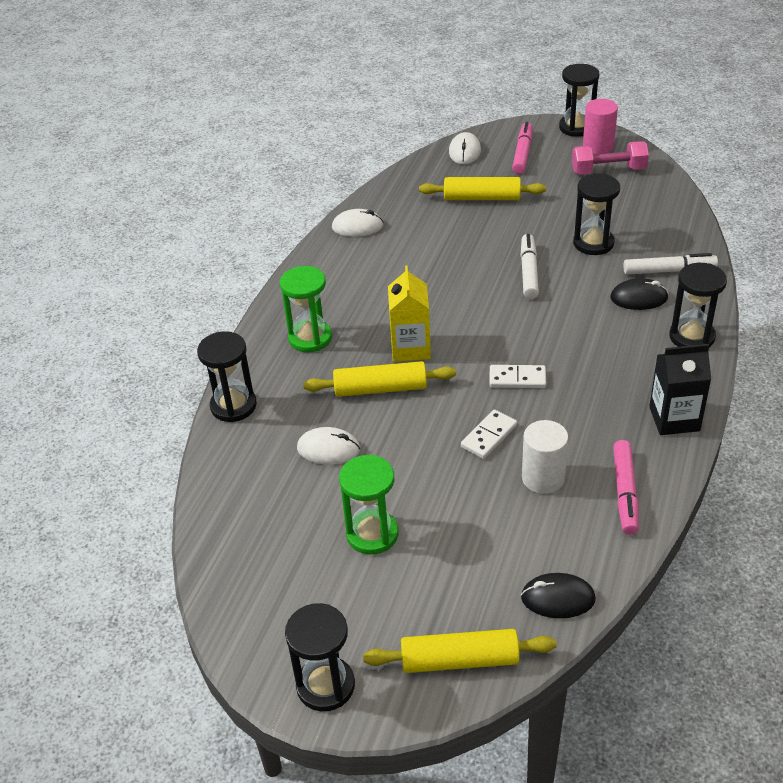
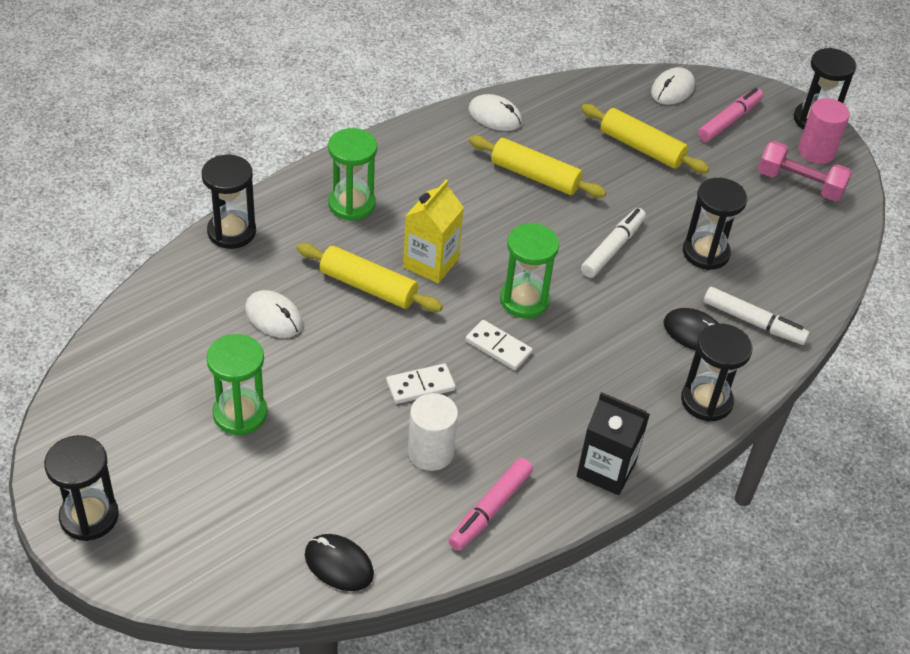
camera: 25 degrees right, 5 degrees up
(459, 660) = (209, 564): yellow rolling pin -> yellow rolling pin (535, 176)
(503, 337) = (524, 300): none -> green hourglass

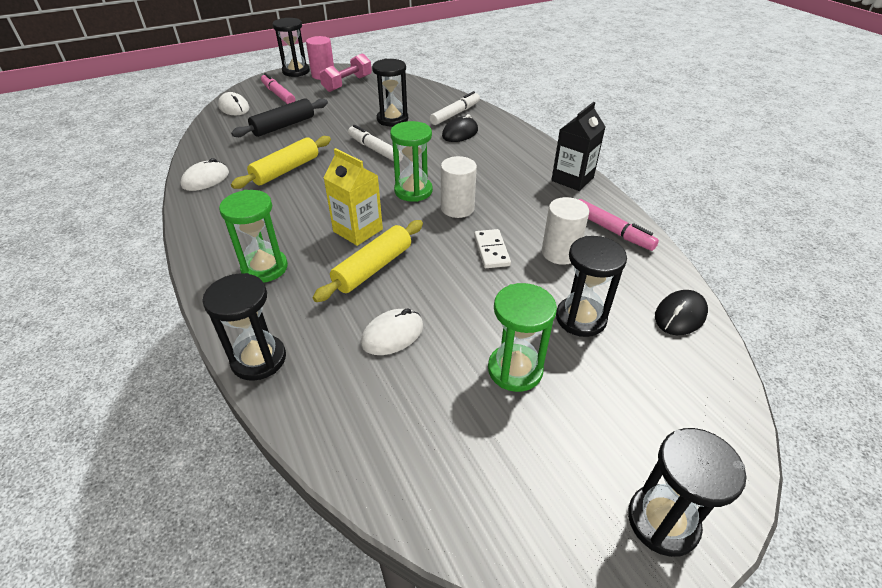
camera: 75 degrees left, 5 degrees down
(498, 347) = (457, 208): white domino -> white cylinder
(641, 147) = (283, 126): yellow rolling pin -> black rolling pin
(706, 401) = (516, 137): black hourglass -> black hourglass (580, 318)

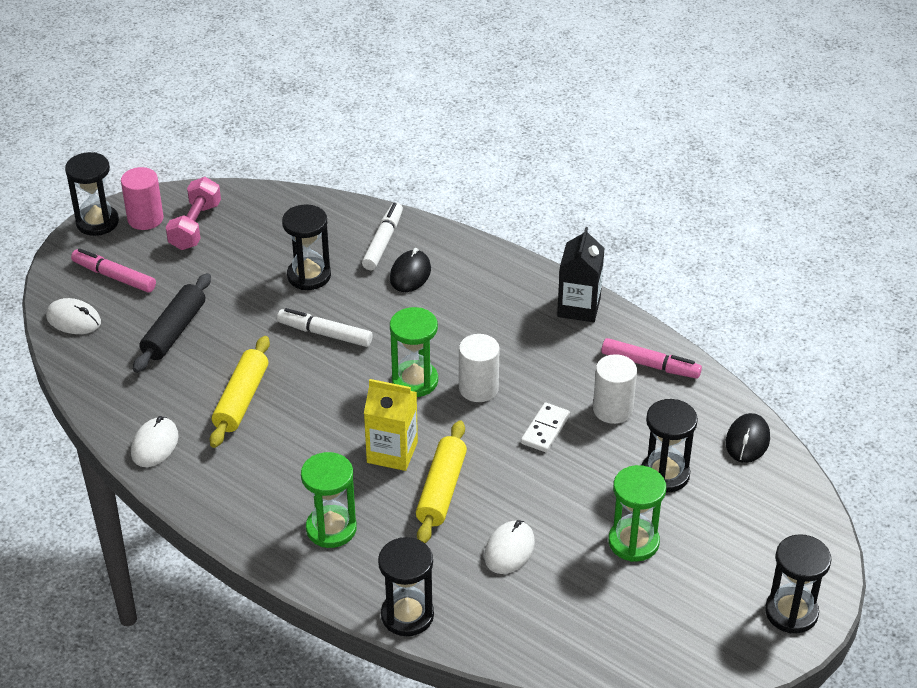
camera: 25 degrees left, 0 degrees up
(491, 250) = (545, 429): white domino -> white domino turned 60 degrees clockwise

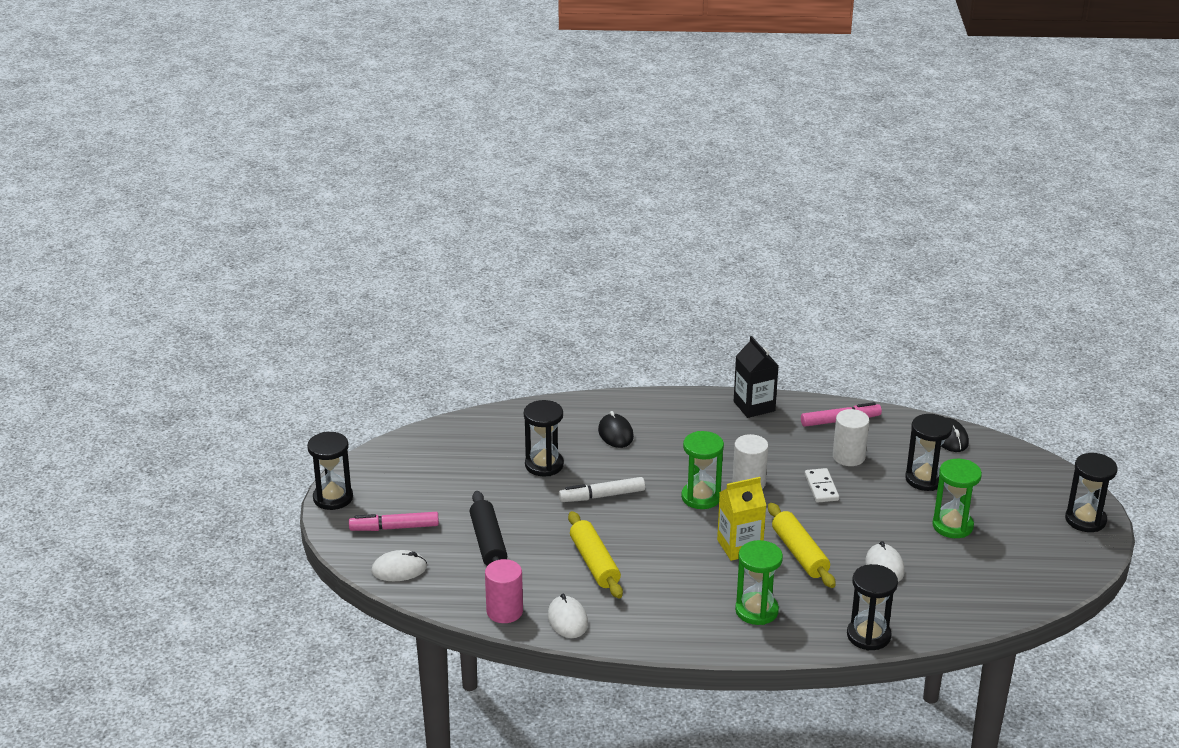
camera: 35 degrees left, 10 degrees down
(145, 219) = (369, 480): pink cylinder -> pink cylinder (504, 611)
(195, 226) = (416, 469): pink dumbbell -> none
(383, 242) = (571, 422): white marker -> none

